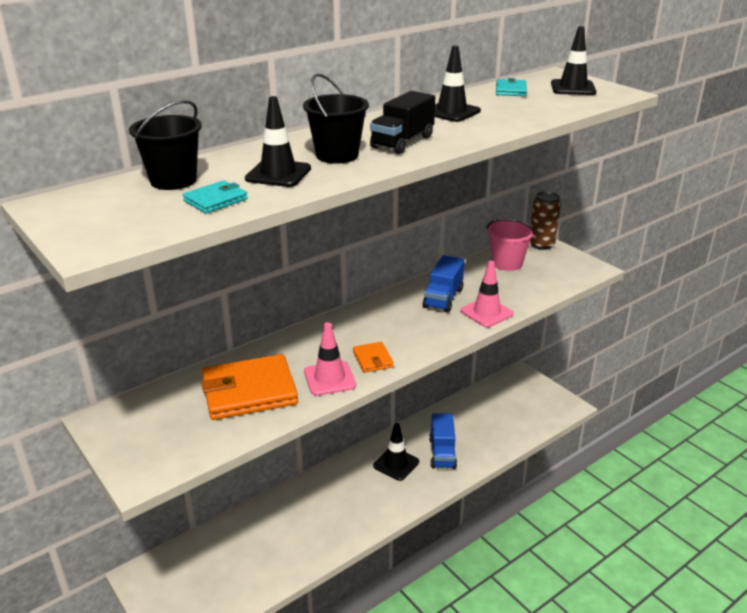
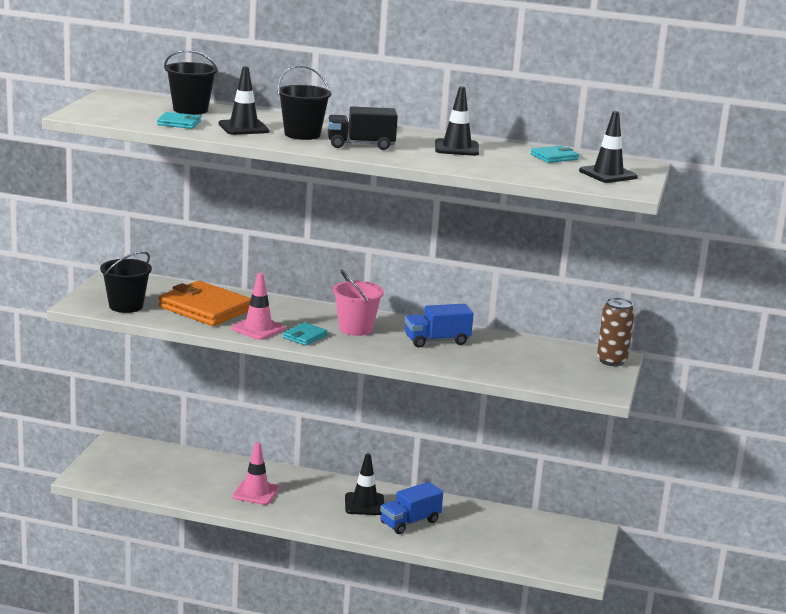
camera: 50 degrees right, 10 degrees down
(183, 443) = (126, 306): none -> black bucket
(373, 359) = (305, 336): orange wallet -> turquoise wallet
(486, 312) = (442, 362): pink traffic cone -> pink traffic cone (255, 493)
(507, 263) = (545, 353): pink bucket -> pink bucket (355, 329)

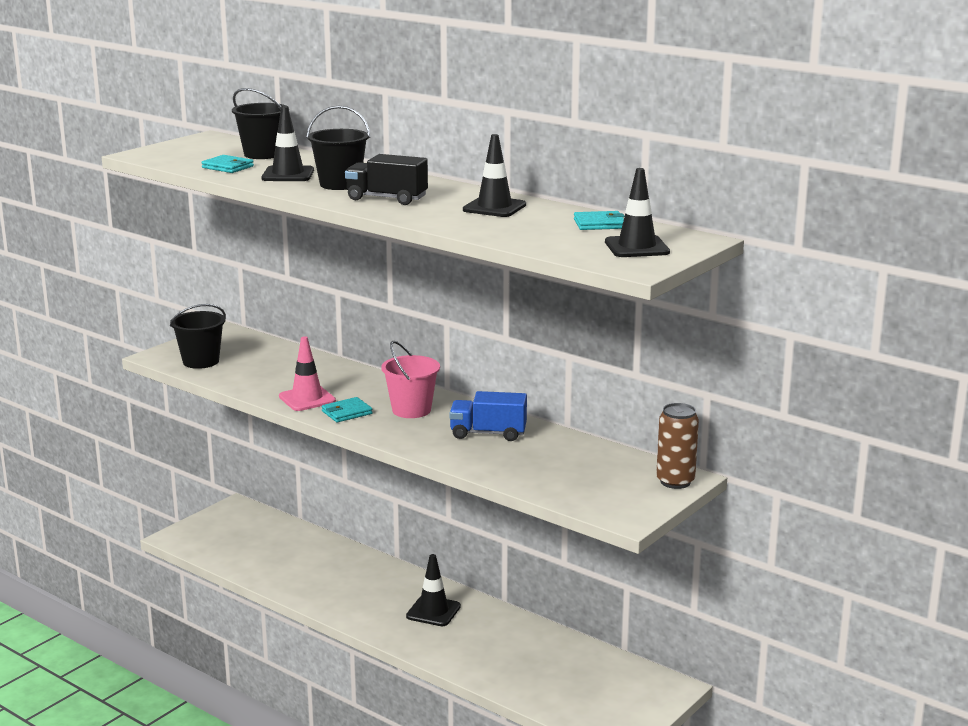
camera: 25 degrees right, 0 degrees up
(205, 308) = (277, 372): orange wallet -> none
(255, 493) = (329, 580): pink traffic cone -> none
(410, 522) = (466, 640): blue truck -> none

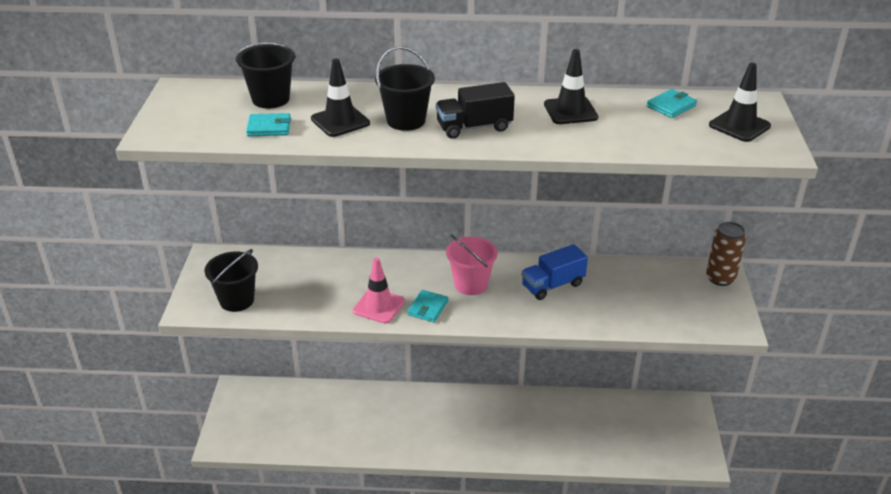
camera: 35 degrees left, 15 degrees up
(433, 611) = (486, 418): black traffic cone -> none

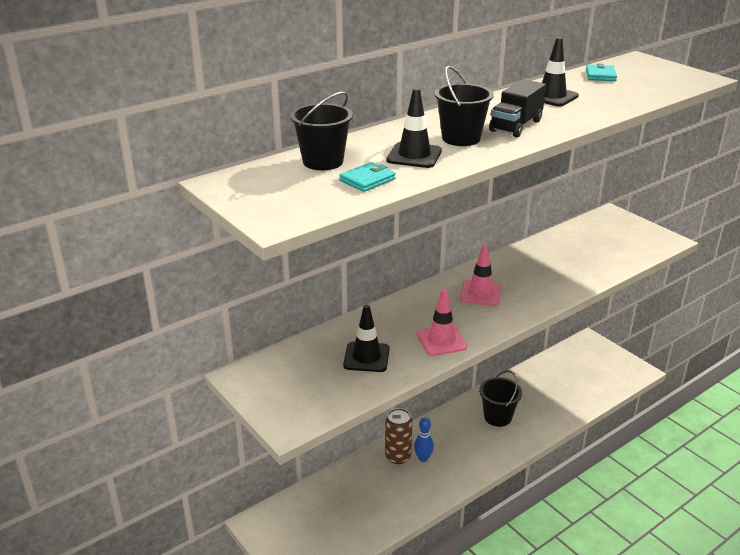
camera: 40 degrees left, 5 degrees down
(237, 300) = (320, 397): black bucket -> black bucket (497, 417)
(404, 417) = (423, 458): none -> blue bowling pin
(428, 308) = (477, 323): turquoise wallet -> none
(471, 284) = (480, 293): pink bucket -> pink traffic cone
(553, 285) = (532, 267): blue truck -> none
(720, 278) = (617, 217): brown can -> brown can (398, 456)
(739, 126) = (657, 73): black traffic cone -> black traffic cone (366, 357)

